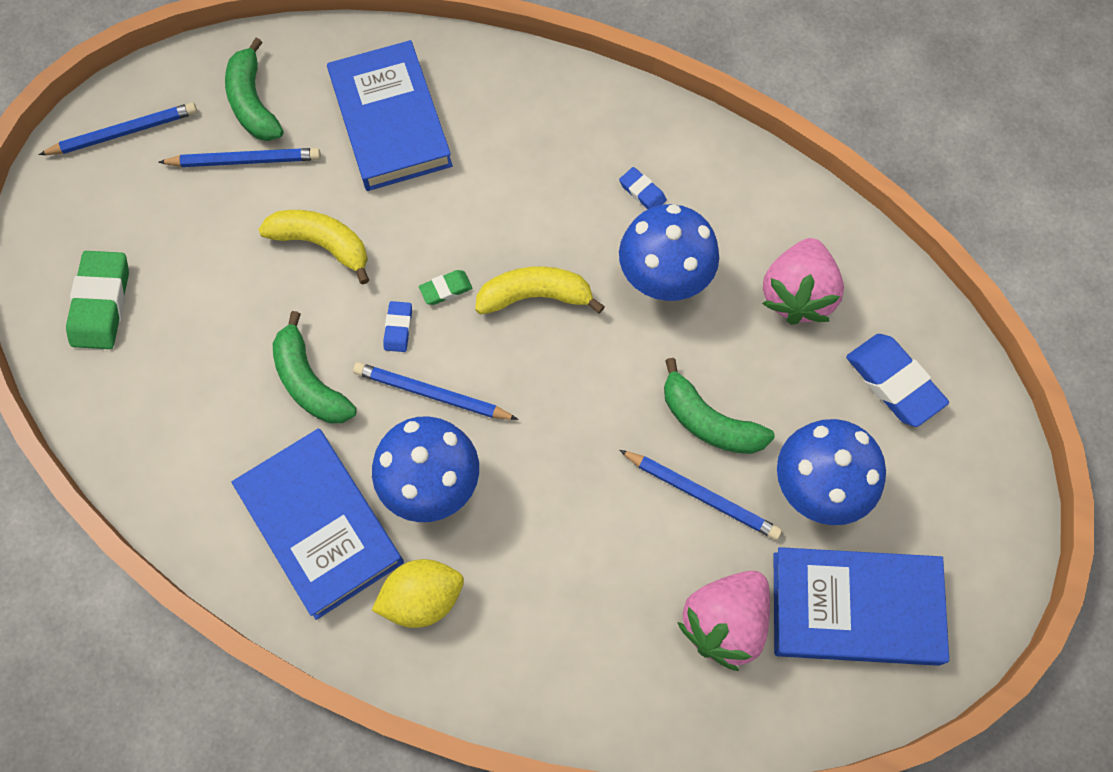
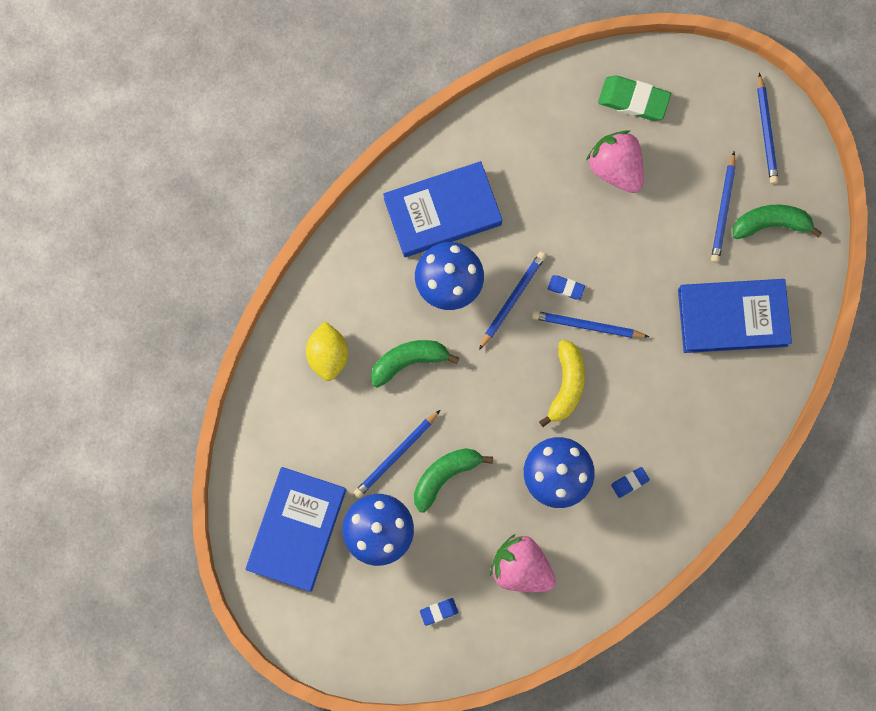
camera: 105 degrees right, 10 degrees up
(310, 382) = (541, 223): green banana -> green banana (409, 361)
(322, 244) = (642, 250): yellow banana -> none
(422, 598) = (378, 263): yellow lemon -> yellow lemon (328, 355)
(446, 289) = (587, 326): green eraser -> blue pencil
(724, 623) = (311, 444): pink strawberry -> pink strawberry (615, 168)
(894, 382) = (439, 611): blue eraser -> blue eraser, size x0.51

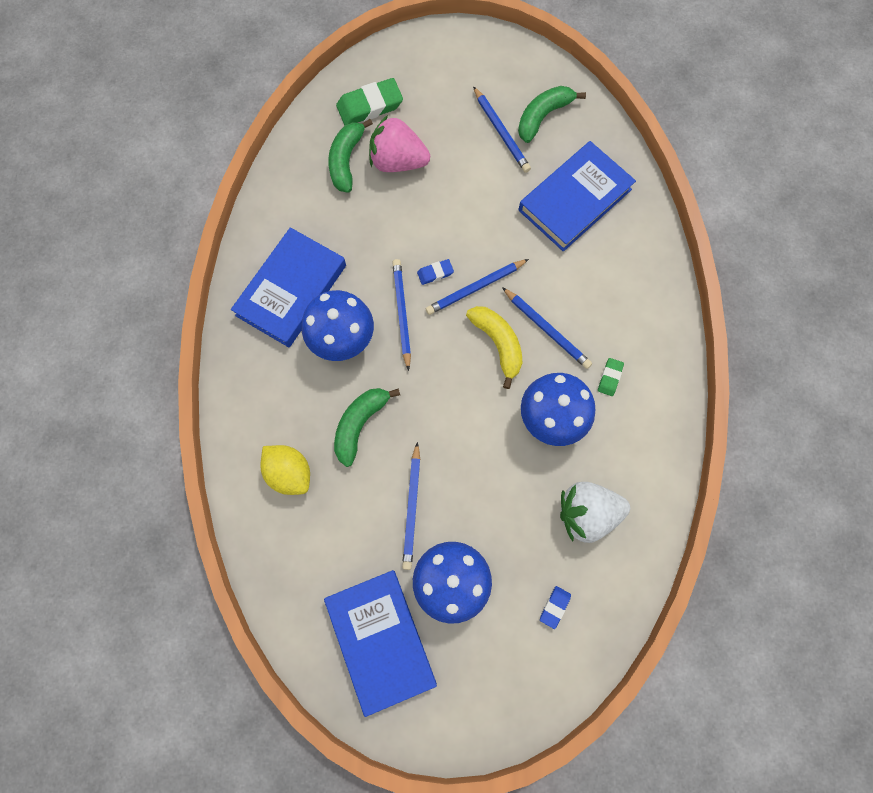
camera: 40 degrees left, 5 degrees down
(445, 475) = (465, 491): green banana -> green banana (346, 161)
(521, 567) = (587, 513): pink strawberry -> white strawberry
(629, 482) = (610, 378): blue eraser -> green eraser
(766, 131) = (483, 59): blue pencil -> blue pencil (547, 329)

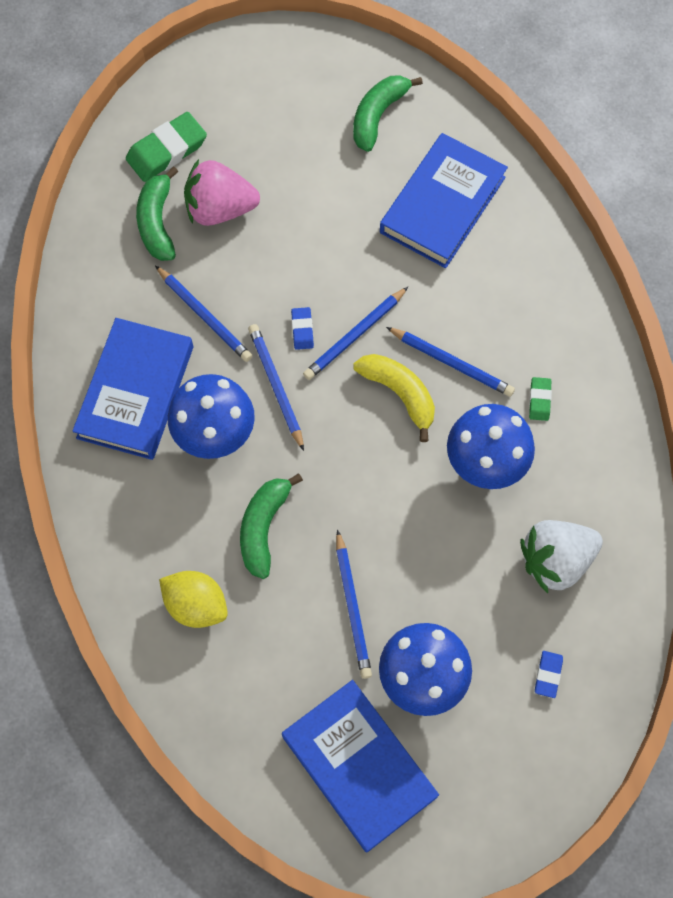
camera: 15 degrees left, 5 degrees down
(435, 273) = (302, 330): blue eraser -> blue eraser turned 60 degrees counterclockwise
(501, 132) = (333, 145): blue pencil -> blue pencil (204, 316)

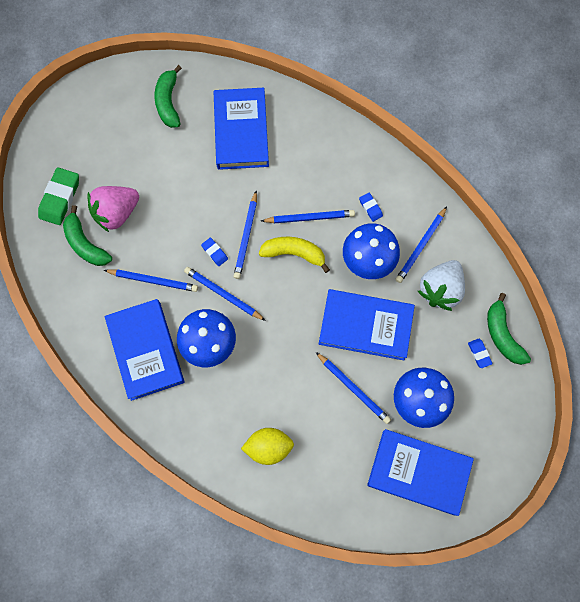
camera: 35 degrees left, 5 degrees up
(263, 528) = (274, 378): green banana -> green banana (502, 335)
(425, 541) = (365, 326): none -> blue book
(539, 400) = (370, 208): green eraser -> blue eraser
(570, 490) = (421, 246): none -> blue pencil

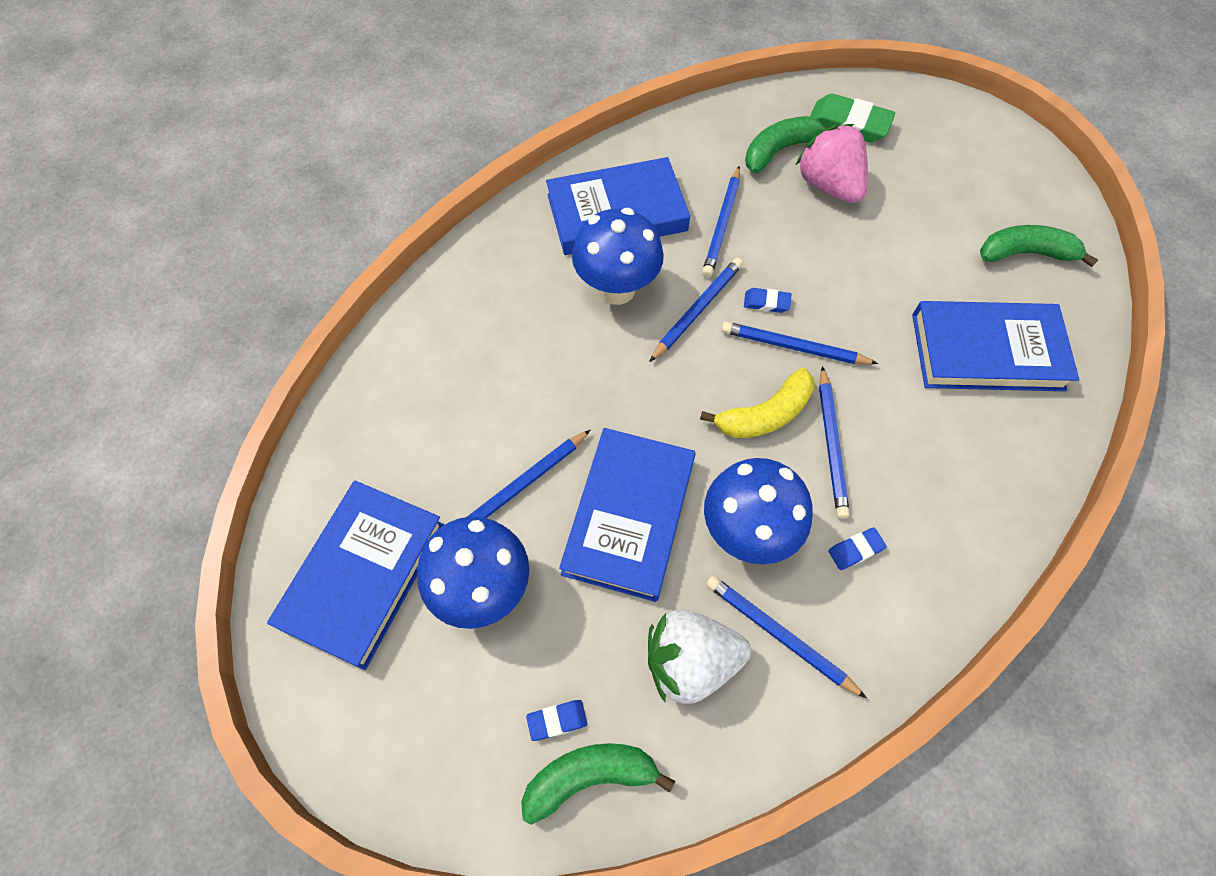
camera: 95 degrees right, 10 degrees down
(214, 252) = (766, 302): blue eraser -> blue eraser turned 45 degrees clockwise
(268, 447) = (450, 355): yellow lemon -> none
(294, 253) = (765, 414): yellow banana -> yellow banana turned 45 degrees clockwise
(440, 289) = (690, 661): white strawberry -> white strawberry turned 45 degrees counterclockwise

